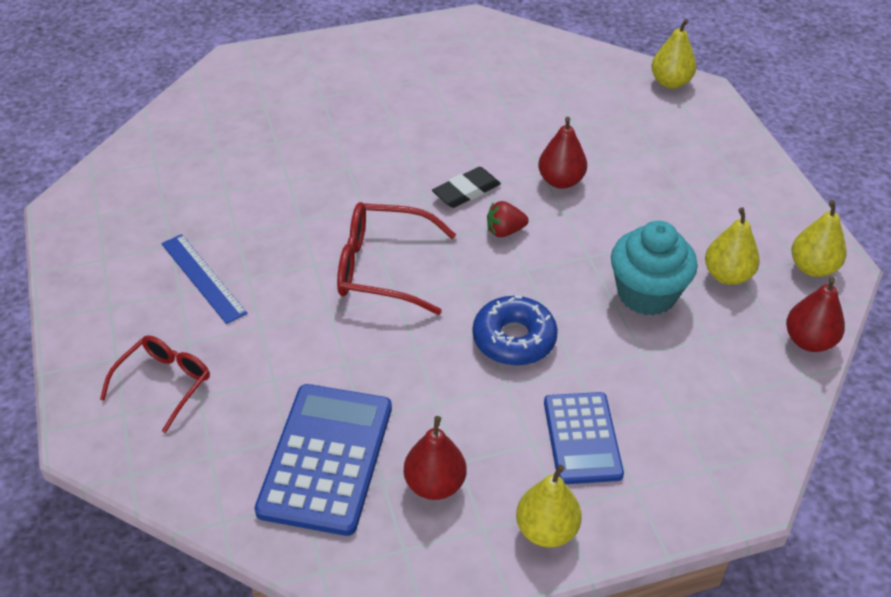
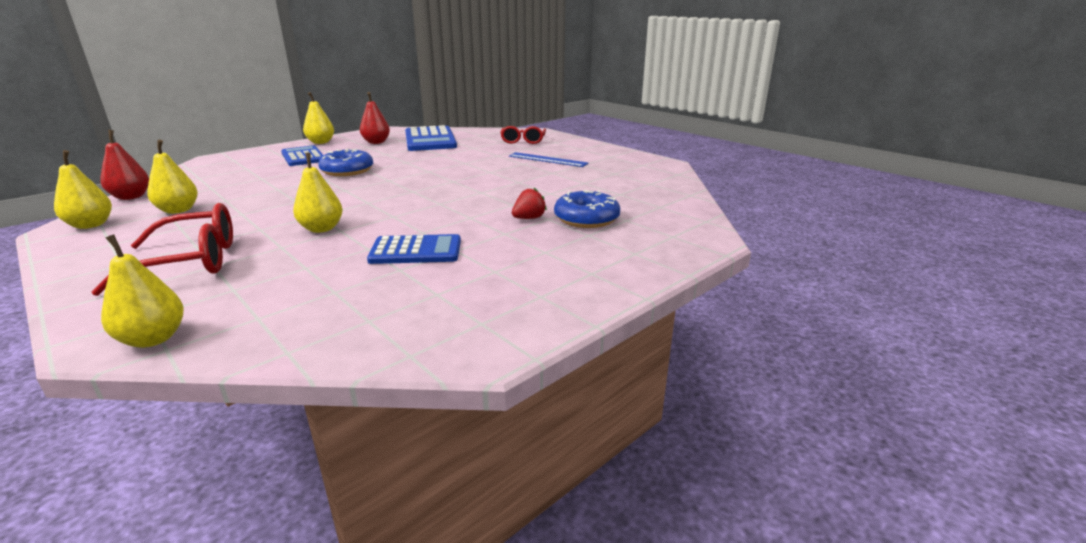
camera: 155 degrees right, 20 degrees down
(299, 118) = (586, 219): none -> blue donut
(382, 268) = (445, 176): red glasses -> red glasses (191, 261)
(466, 191) = (406, 210): black eraser -> none
(481, 119) = (416, 251): none -> blue calculator
(505, 231) = (366, 200): red strawberry -> red strawberry (529, 218)
(560, 181) = (322, 229): red pear -> yellow pear
(646, 294) = (252, 194): turquoise cupcake -> none

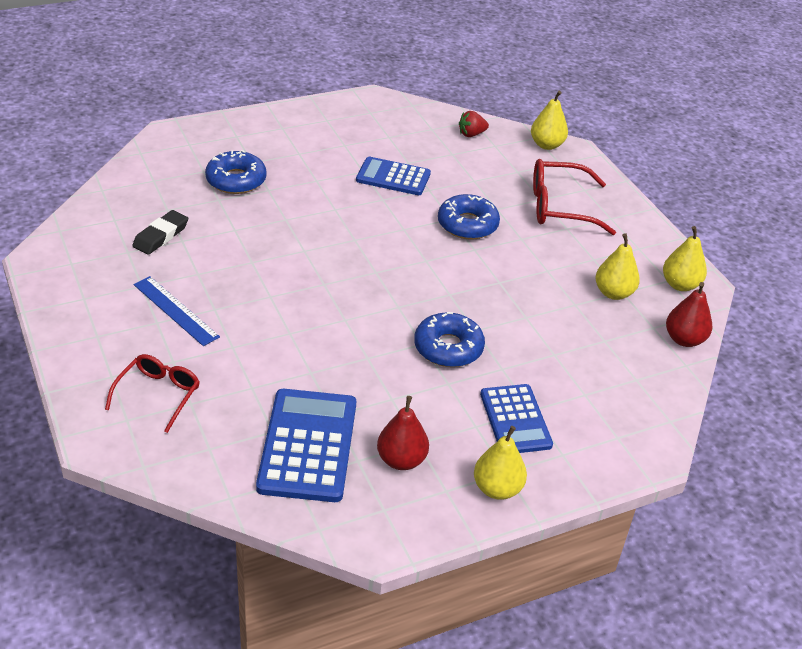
camera: 165 degrees left, 15 degrees up
(322, 229) = (467, 224): yellow pear -> blue donut
(529, 218) = (284, 193): red strawberry -> red strawberry (471, 134)
(603, 182) = (161, 236): none -> black eraser

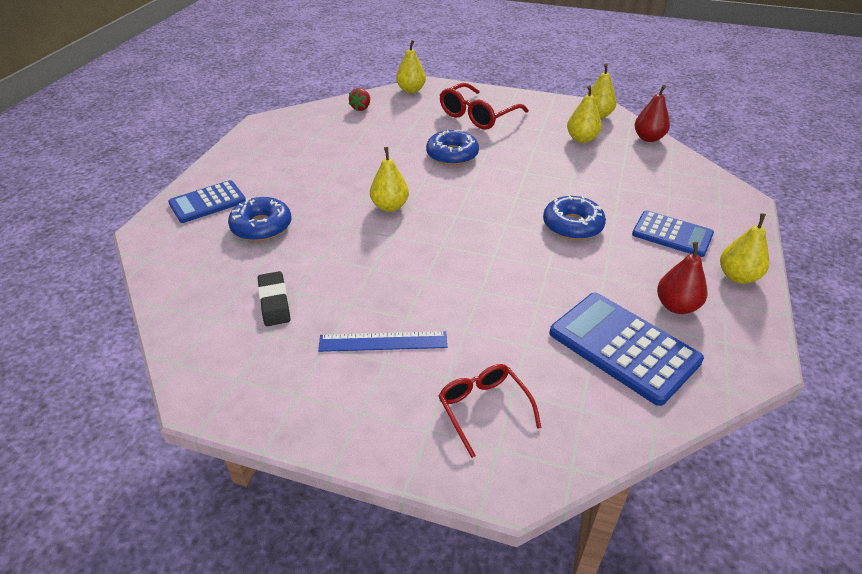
camera: 45 degrees left, 0 degrees up
(342, 229) = (390, 206): none -> yellow pear
(393, 177) = (362, 157): blue calculator -> blue calculator (207, 202)

